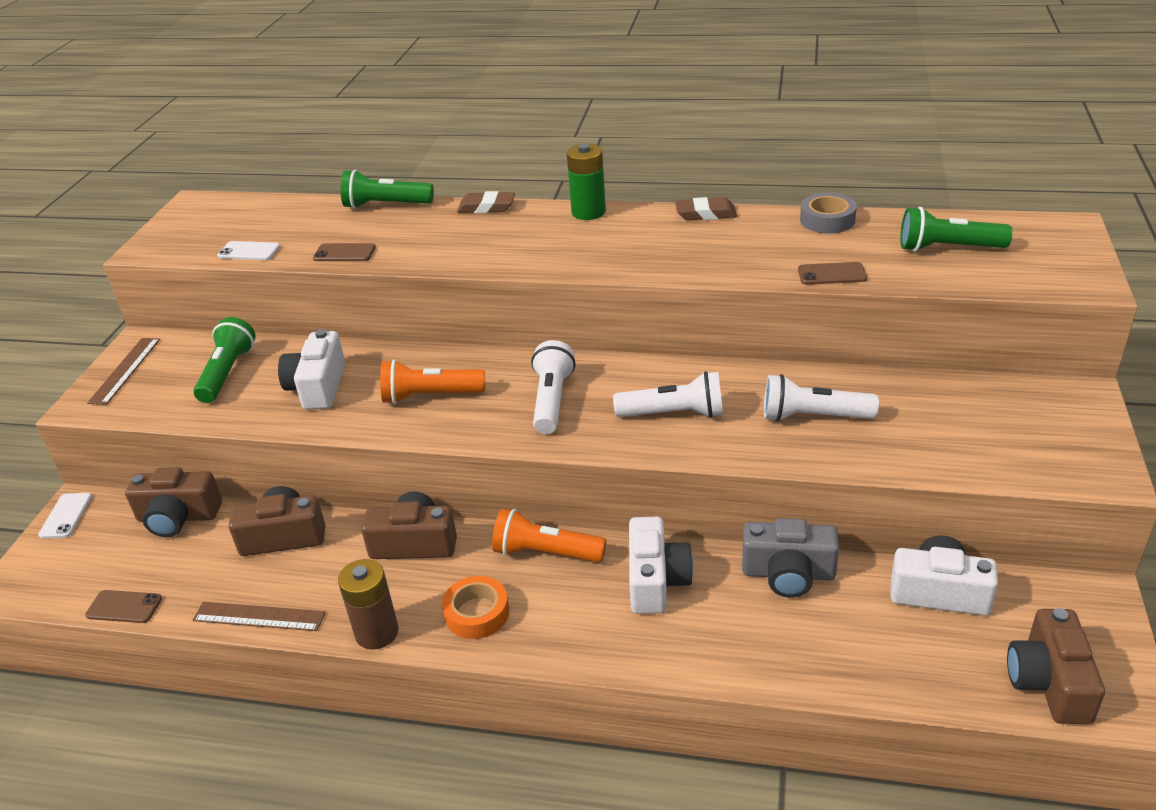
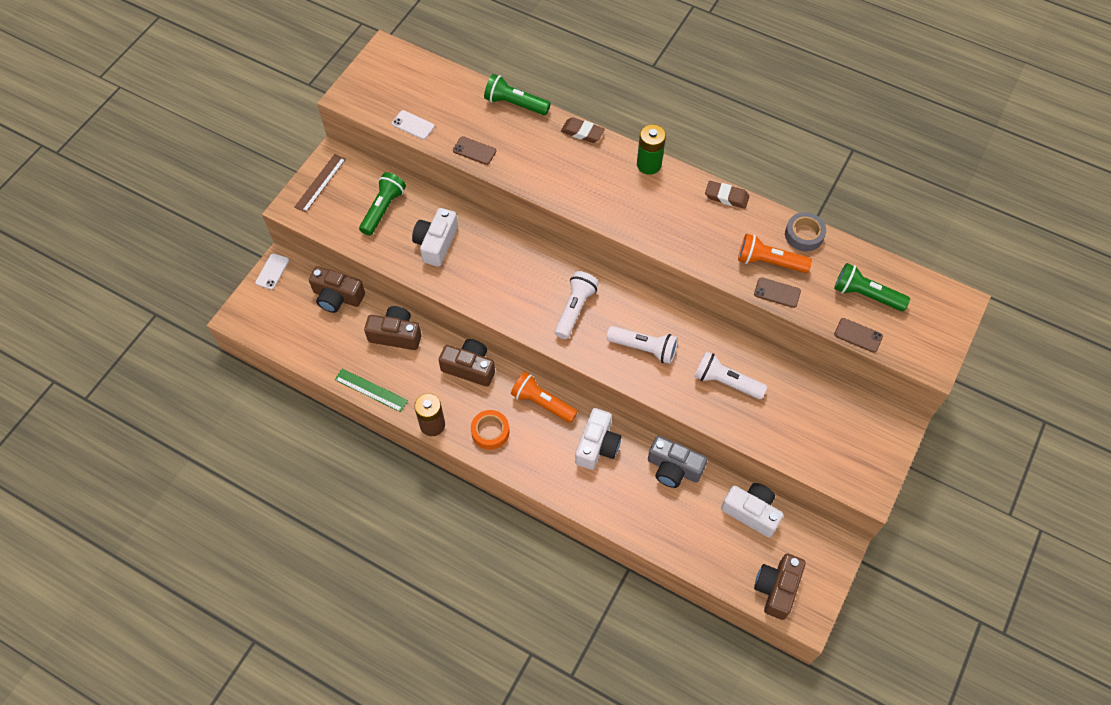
camera: 15 degrees right, 25 degrees up
(124, 607) = (298, 356): brown phone -> brown phone (858, 335)
(259, 616) = (371, 390): brown ruler -> green ruler
(430, 396) = (502, 278): orange flashlight -> orange flashlight (769, 262)

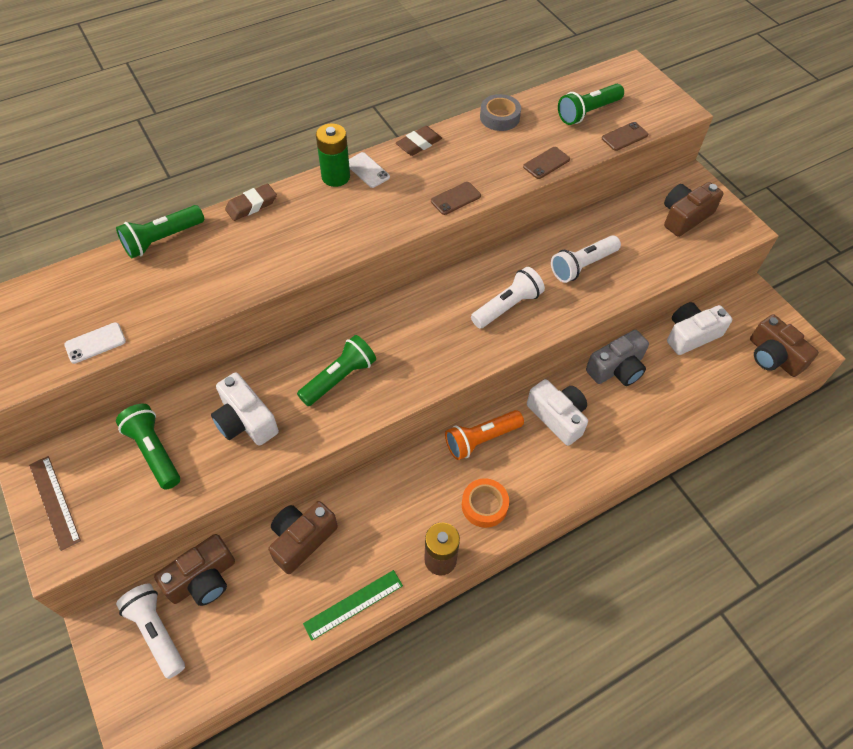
camera: 60 degrees left, 5 degrees down
(272, 271) = (104, 640): white phone -> white phone (367, 170)
(469, 368) = (396, 485): brown camera -> brown camera (685, 217)
(474, 151) = (186, 303): brown phone -> brown phone (455, 198)
(505, 276) = (339, 378): none -> green flashlight
(575, 309) = (424, 338): white flashlight -> white flashlight (156, 632)
(769, 262) = (510, 152): orange flashlight -> none

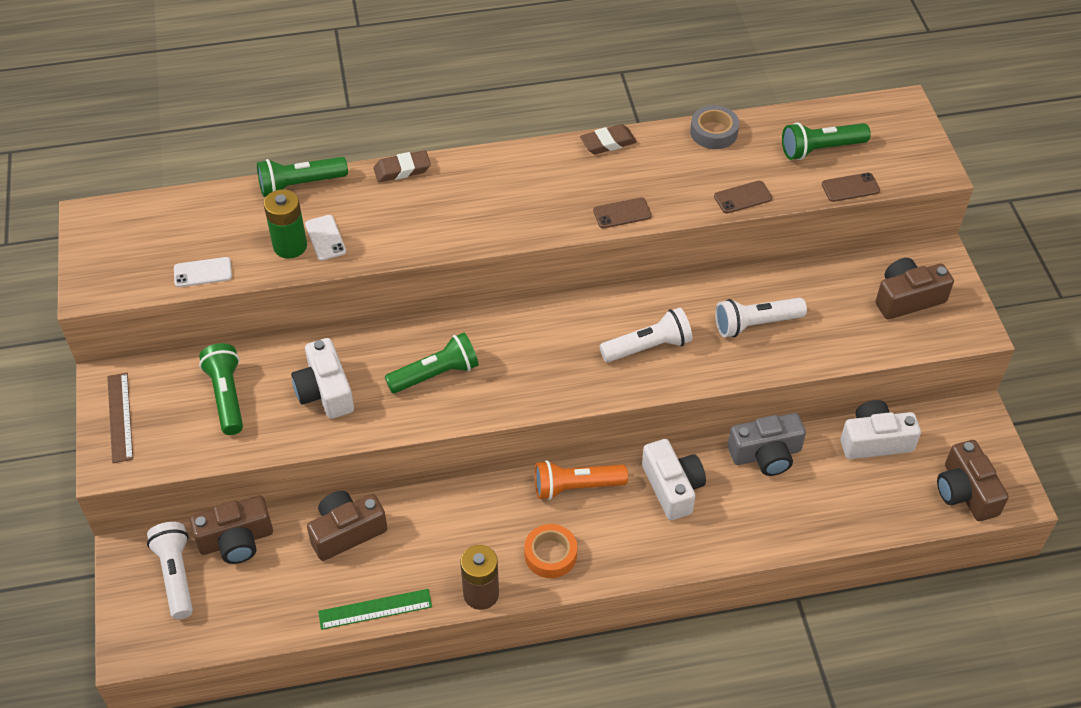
camera: 20 degrees right, 5 degrees down
(336, 177) = (502, 159): green battery -> green battery (290, 246)
(367, 170) = (539, 159): white phone -> white phone (325, 238)

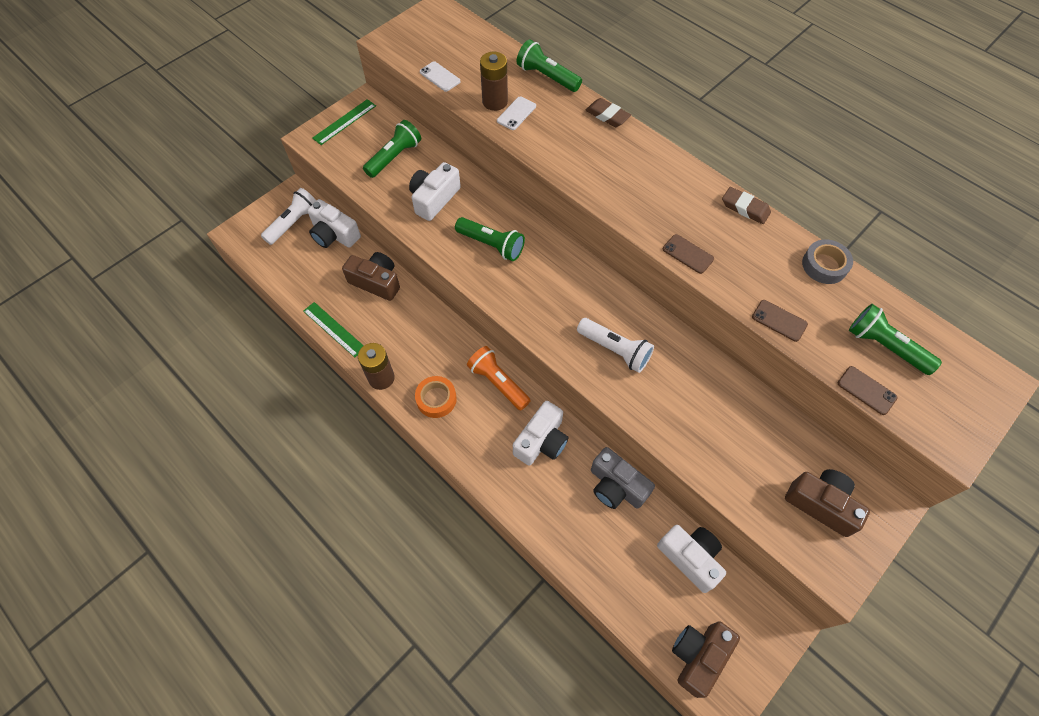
camera: 55 degrees right, 10 degrees up
(120, 417) = (344, 122): brown ruler -> green ruler
(236, 540) = (334, 234): brown camera -> white camera
(290, 246) = (495, 102): green battery -> brown battery
(755, 324) = (696, 407): white flashlight -> none

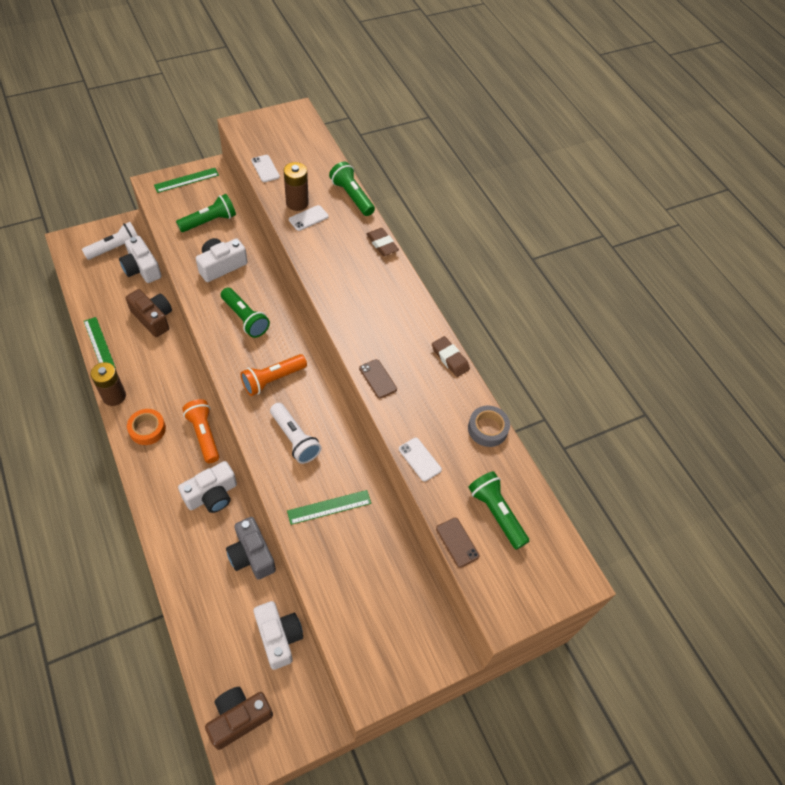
camera: 15 degrees right, 5 degrees down
(557, 298) = (272, 380): none -> orange flashlight
(690, 406) = (329, 507): none -> green ruler
(779, 320) = (419, 459): brown phone -> white phone
(821, 504) = (390, 628): brown camera -> none

